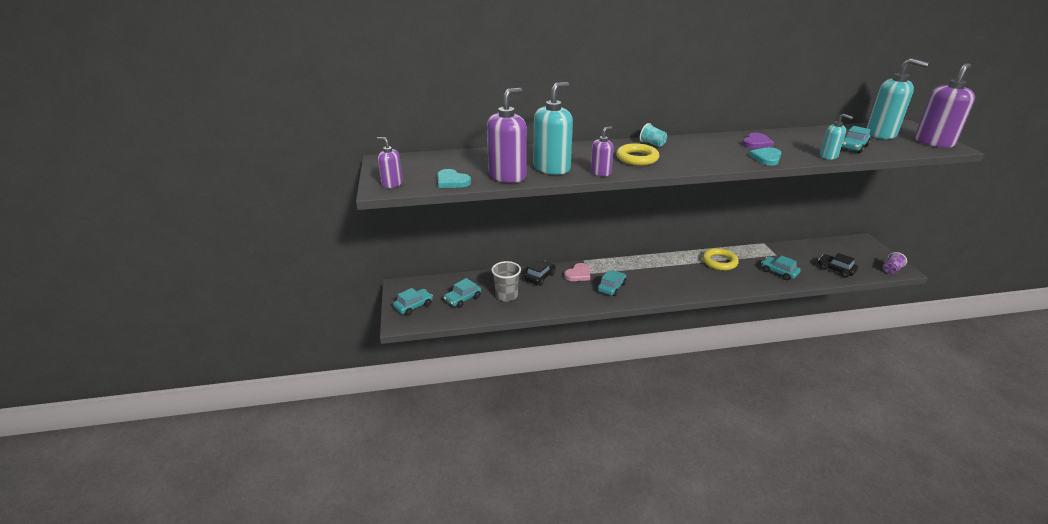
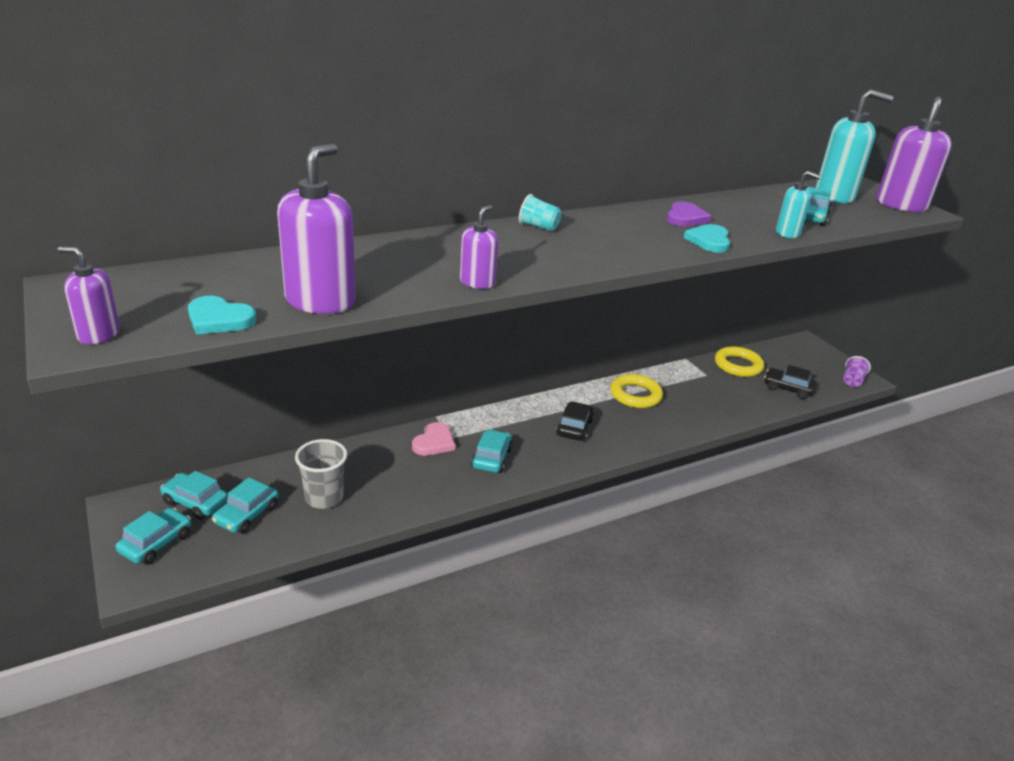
camera: 20 degrees left, 0 degrees up
(540, 277) = (373, 455): black car -> black car (574, 428)
(552, 168) = (393, 280): turquoise soap dispenser -> none
(637, 158) = (525, 253): yellow ring -> yellow ring (738, 365)
(779, 272) = (718, 402): turquoise car -> turquoise car (195, 502)

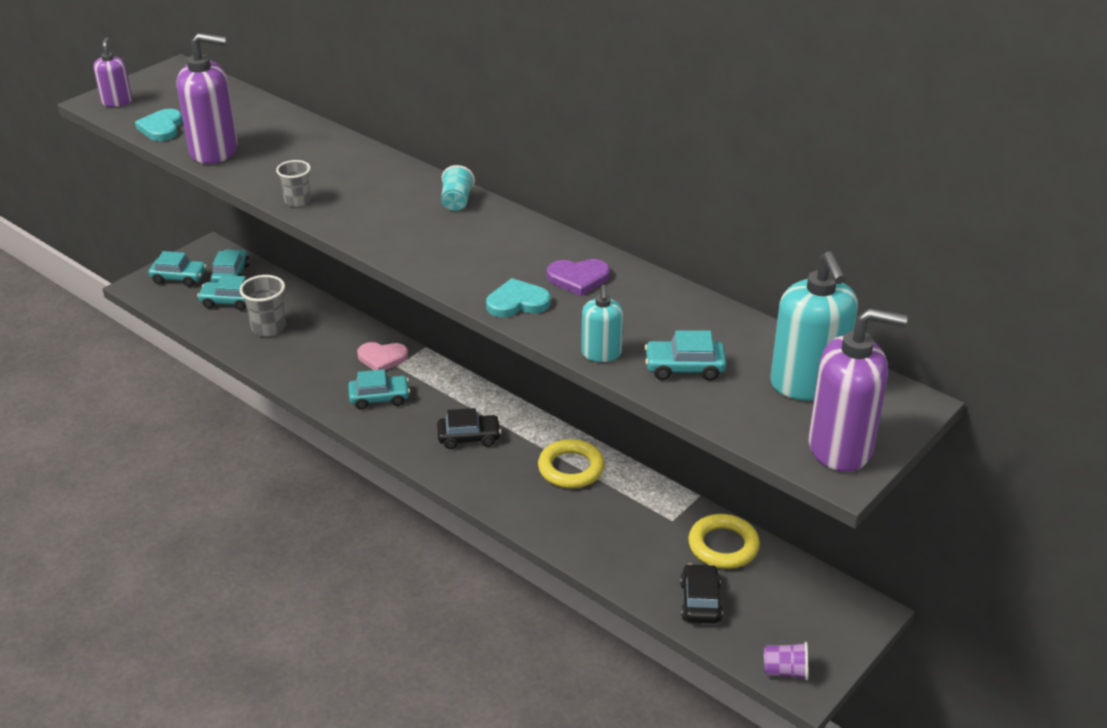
camera: 70 degrees right, 5 degrees up
(477, 282) = (297, 201): purple soap dispenser -> grey cup

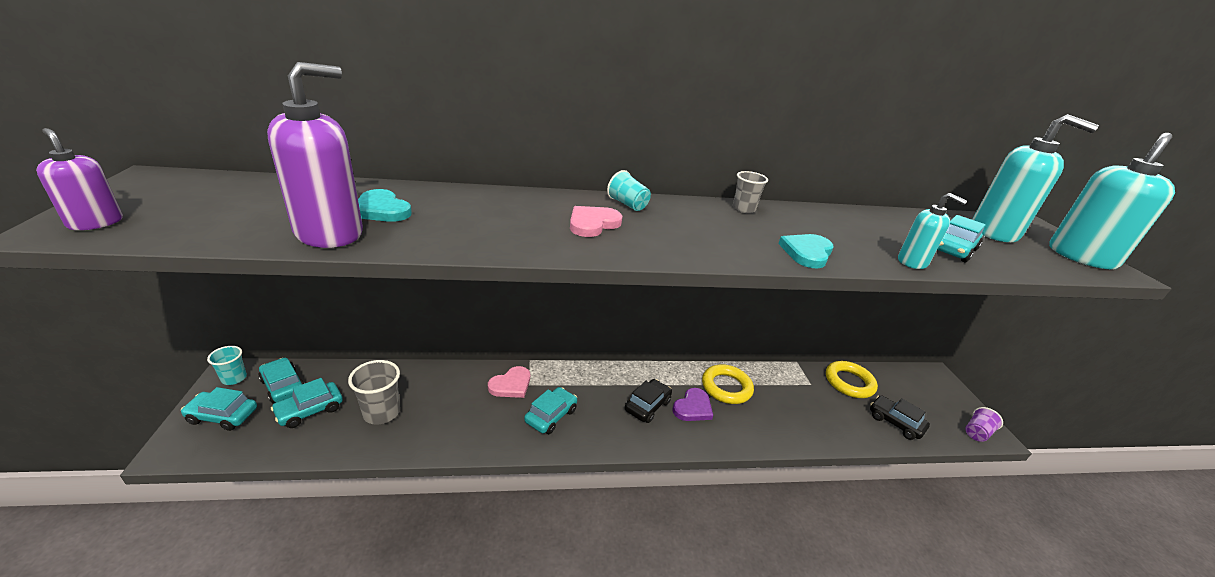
camera: 50 degrees left, 5 degrees down
(161, 128) = (215, 231): turquoise heart -> turquoise heart (381, 210)
(179, 278) = (223, 415): turquoise car -> turquoise car turned 135 degrees counterclockwise
(209, 253) = (234, 378): none -> turquoise cup
(297, 201) = (504, 246): grey cup -> grey cup (743, 209)
(391, 207) = (593, 224): none -> pink heart
(578, 278) = (796, 223): purple heart -> purple heart (693, 407)
(840, 447) = (1081, 257): purple soap dispenser -> turquoise soap dispenser

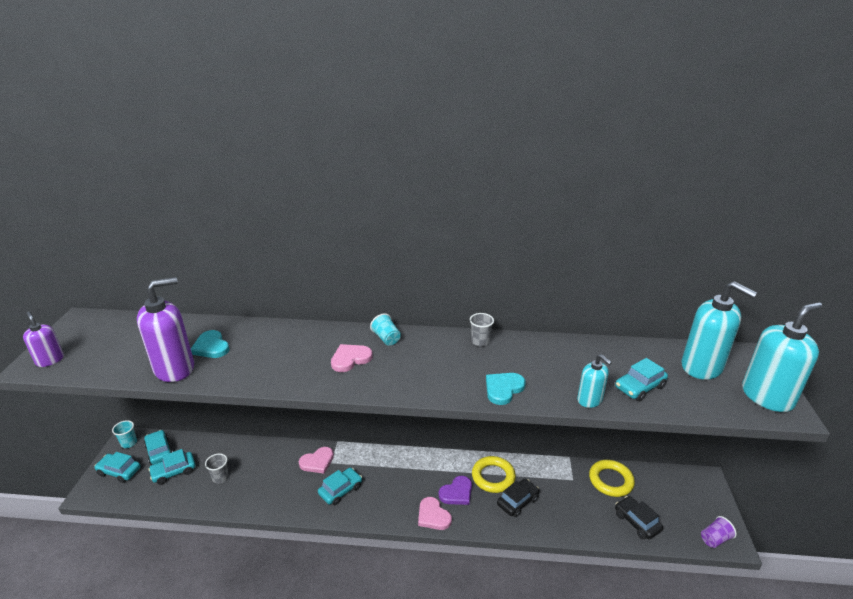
camera: 15 degrees right, 0 degrees up
(381, 412) = (220, 477): grey cup -> grey cup, size x0.64
(647, 406) = (419, 488): black car -> black car (517, 501)
(675, 436) = (433, 516): none -> pink heart

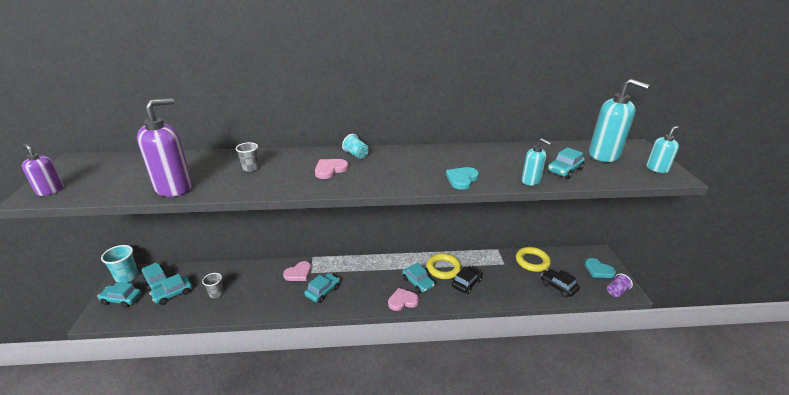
camera: 10 degrees left, 0 degrees up
(129, 443) = (127, 277): turquoise cup -> turquoise cup, size x1.56
(211, 347) = (204, 170): turquoise heart -> turquoise heart (598, 270)
(433, 516) = (403, 301): pink heart -> pink heart turned 120 degrees clockwise
(457, 493) = (418, 282): purple heart -> turquoise car
(480, 341) = (433, 151): grey cup -> grey cup (250, 168)
(767, 396) = (657, 169): turquoise soap dispenser -> turquoise soap dispenser, size x0.55

